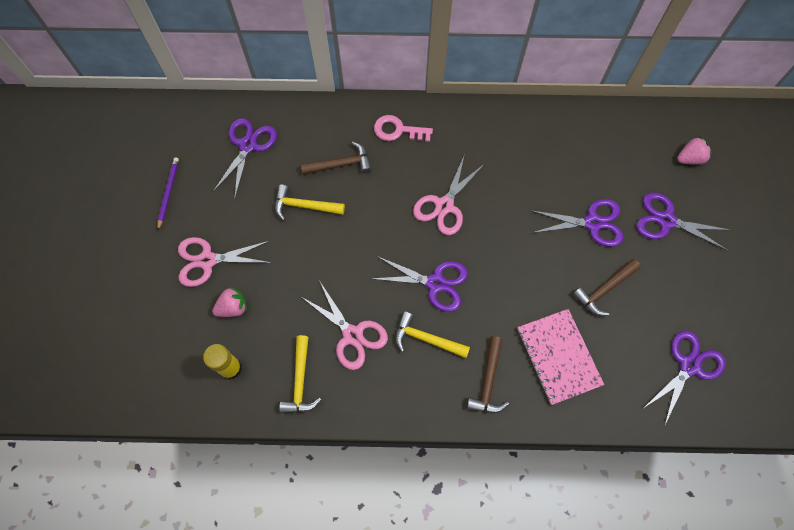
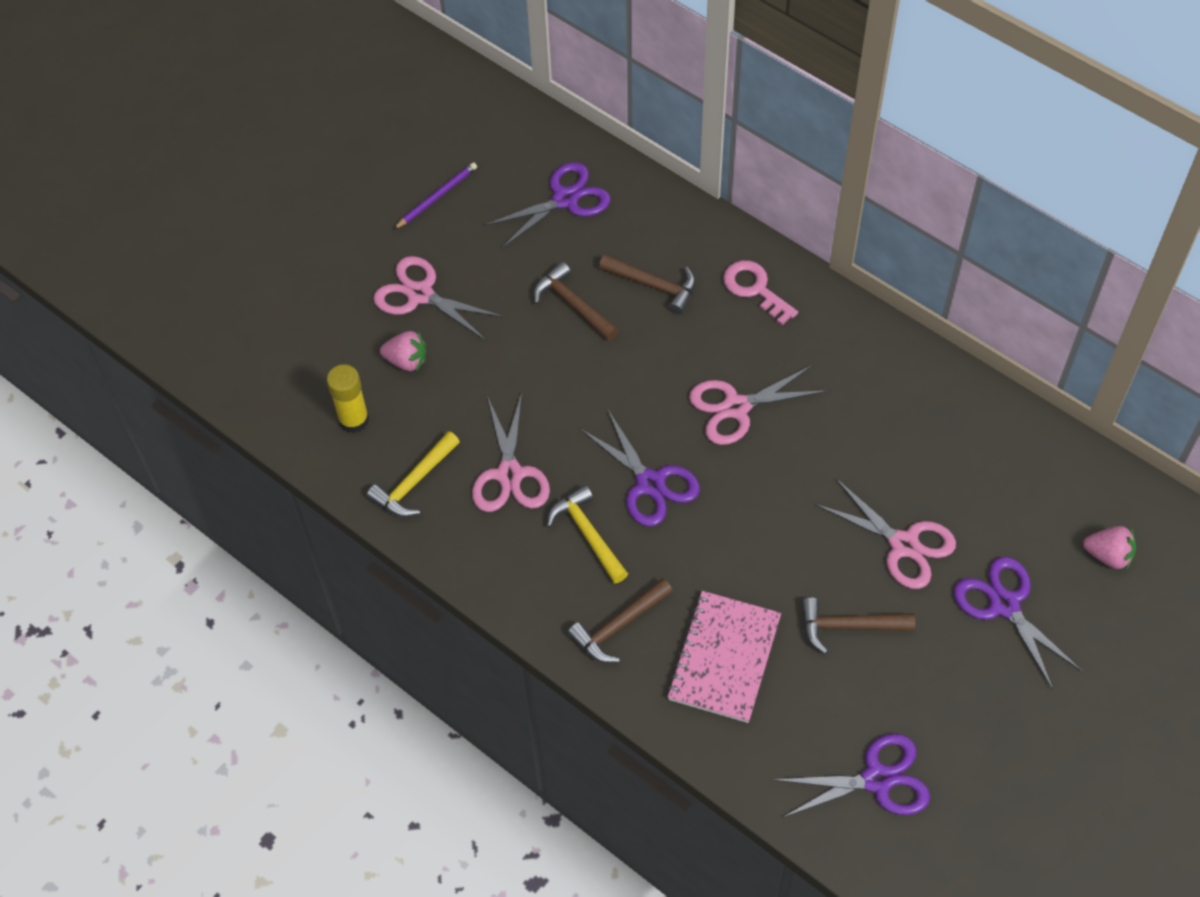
camera: 40 degrees right, 10 degrees down
(304, 206) = (572, 304): yellow hammer -> brown hammer
(592, 223) = (904, 545): purple scissors -> pink scissors

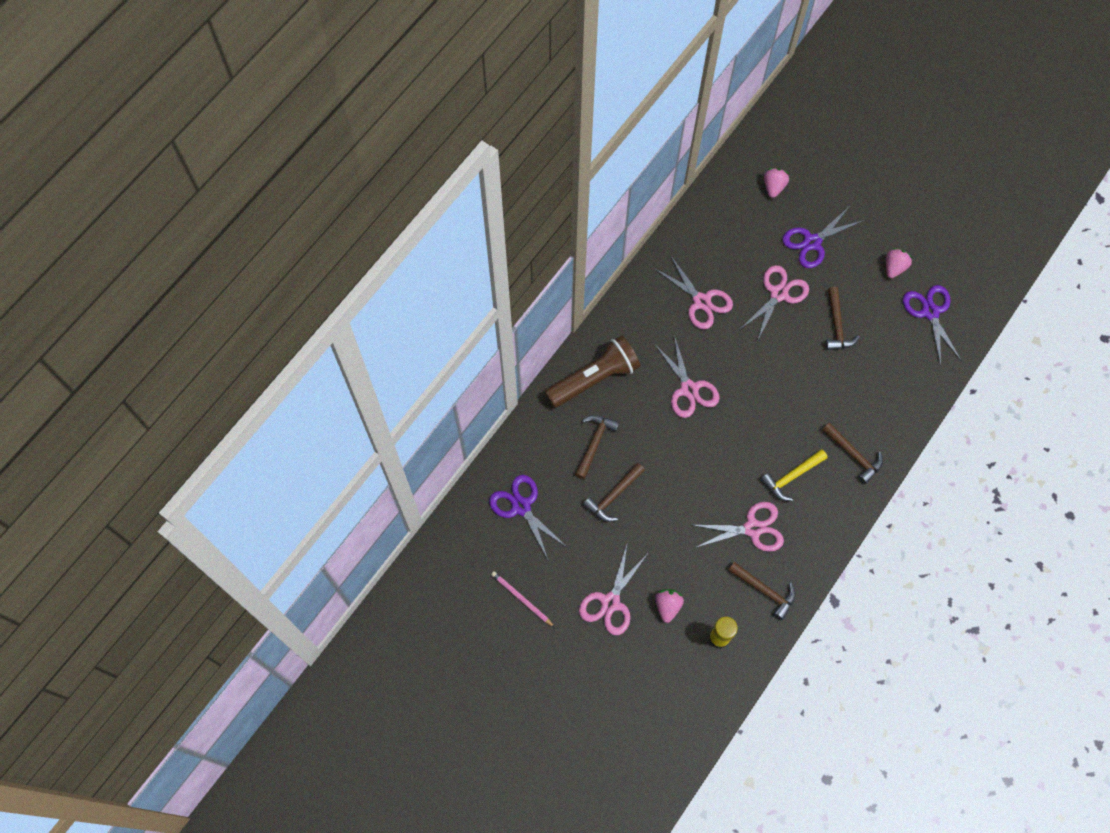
camera: 95 degrees left, 10 degrees up
(414, 483) = (765, 591): yellow hammer -> brown hammer
(437, 197) = (521, 599): purple pencil -> pink pencil
(650, 483) = (750, 440): purple scissors -> none
(724, 658) = (866, 394): pink notebook -> none
(755, 289) = (594, 378): pink key -> brown flashlight
(886, 434) = (701, 301): none -> pink scissors
(962, 731) = (894, 267): none -> pink strawberry

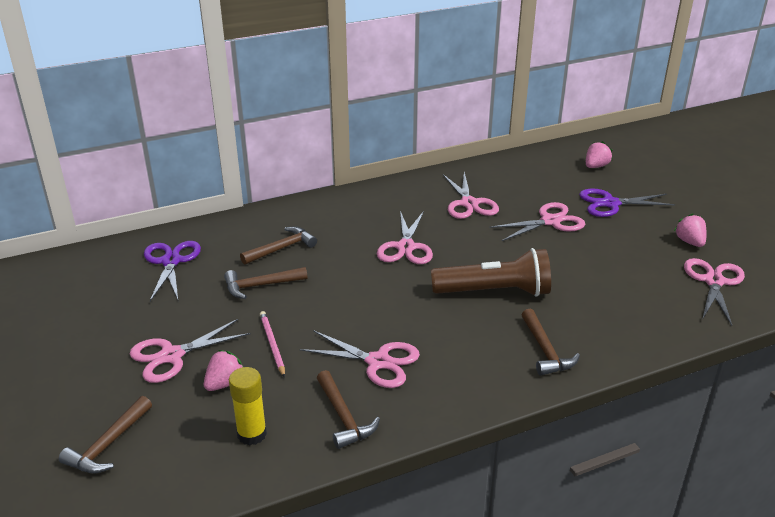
camera: 30 degrees right, 35 degrees down
(521, 599) = (94, 318): pink pencil -> pink pencil (272, 344)
(594, 378) = (324, 213): brown flashlight -> brown flashlight (494, 292)
(791, 477) = (458, 340): yellow hammer -> none
(837, 325) = (597, 257): brown hammer -> brown hammer (108, 445)
(894, 267) = (689, 242): pink strawberry -> pink strawberry turned 75 degrees counterclockwise
(930, 312) = (713, 281): purple scissors -> pink scissors

